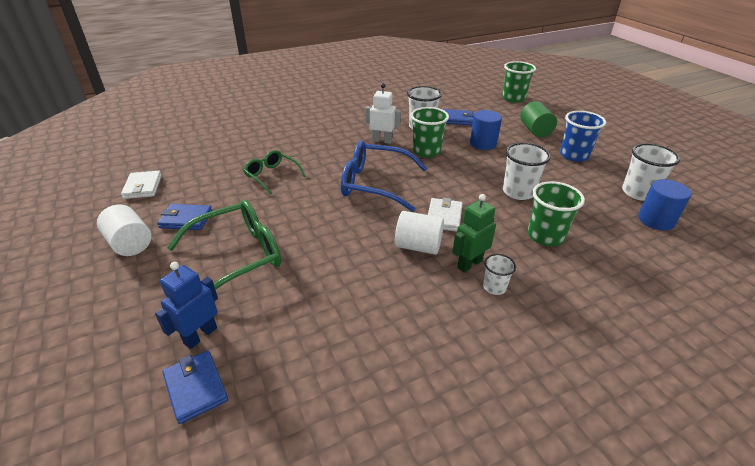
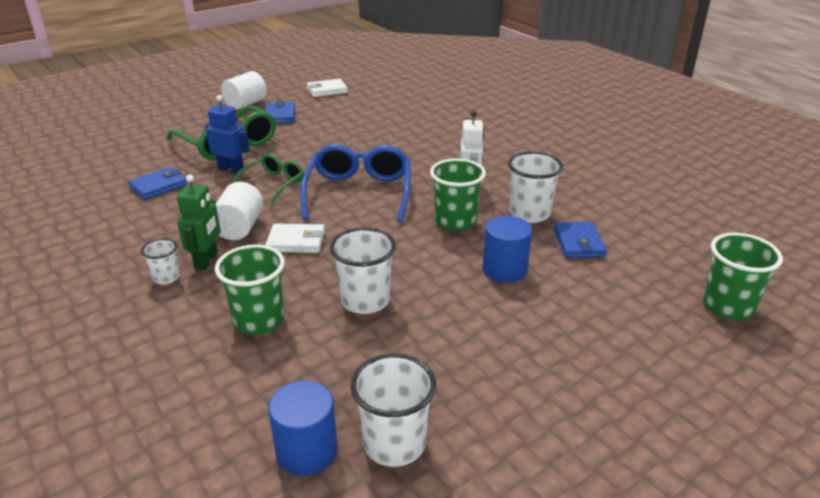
camera: 80 degrees right, 5 degrees down
(196, 388) = (90, 156): blue wallet -> blue wallet (158, 186)
(200, 335) = (138, 148): blue robot -> blue robot (231, 169)
(272, 176) = (361, 137): green glasses -> green glasses (273, 184)
(469, 264) = (207, 261): green robot -> green robot turned 60 degrees clockwise
(535, 131) = (588, 328): green cylinder -> none
(574, 155) = (509, 371): blue cup -> none

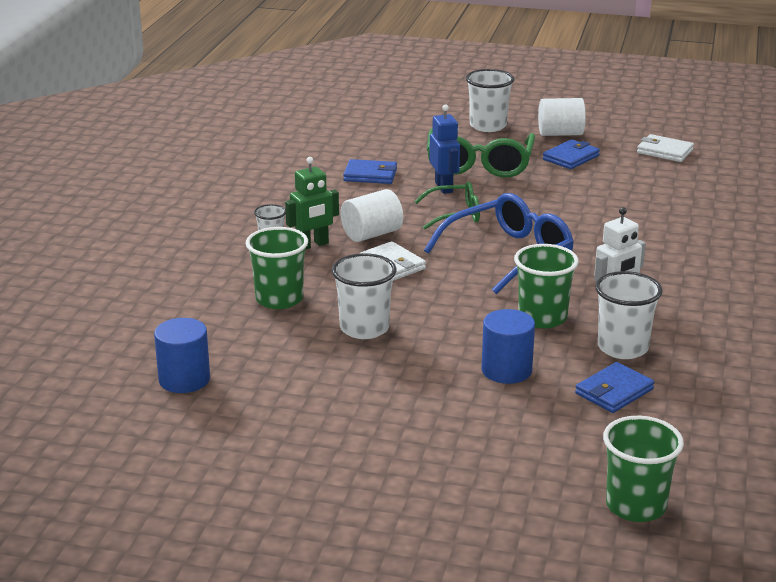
camera: 50 degrees right, 5 degrees down
(394, 444) = (232, 408): white cup -> white cup (488, 126)

